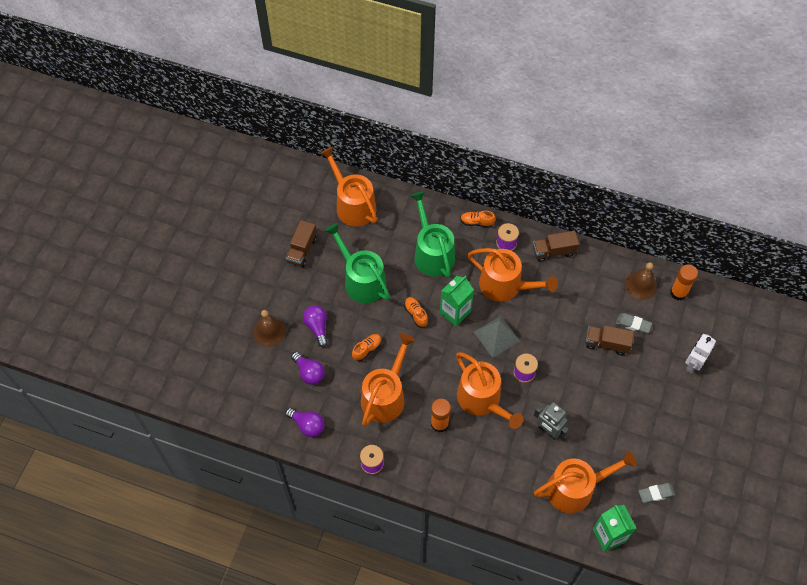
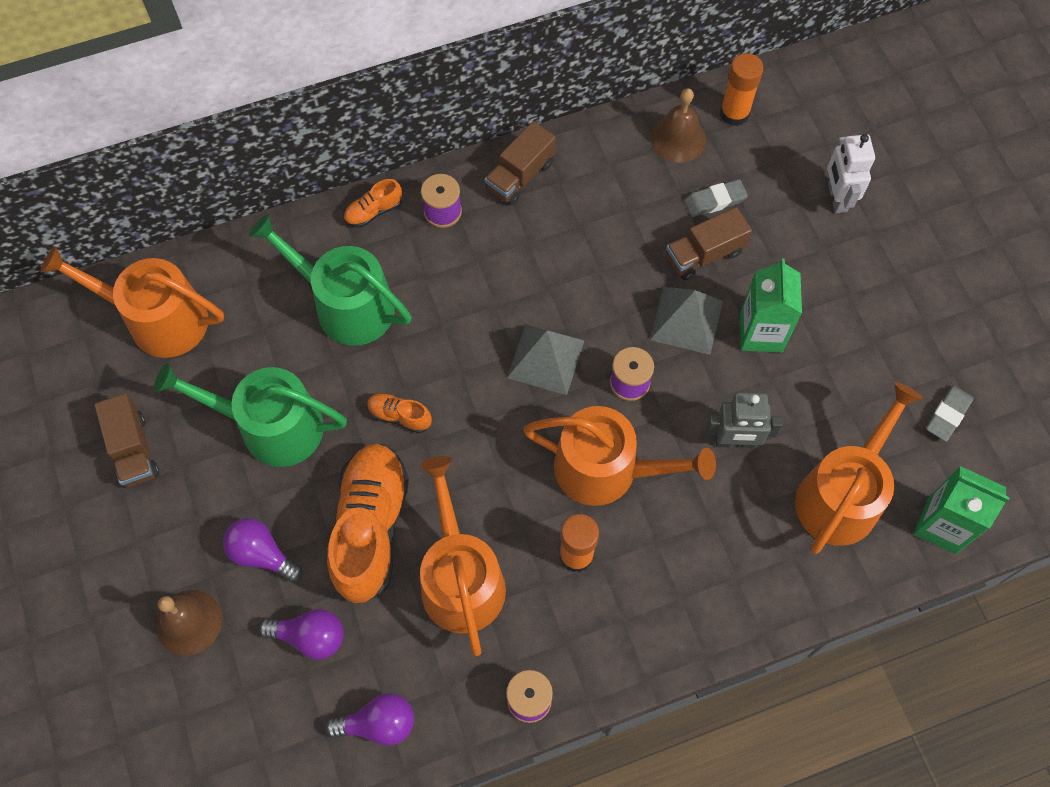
camera: 40 degrees left, 5 degrees up
(367, 349) = (370, 528): orange shoe -> orange shoe, size x2.27
(455, 312) = (456, 369): green carton -> green carton (761, 332)
(505, 285) = (494, 275): orange watering can -> none
(573, 365) = (686, 320): none -> grey pyramid

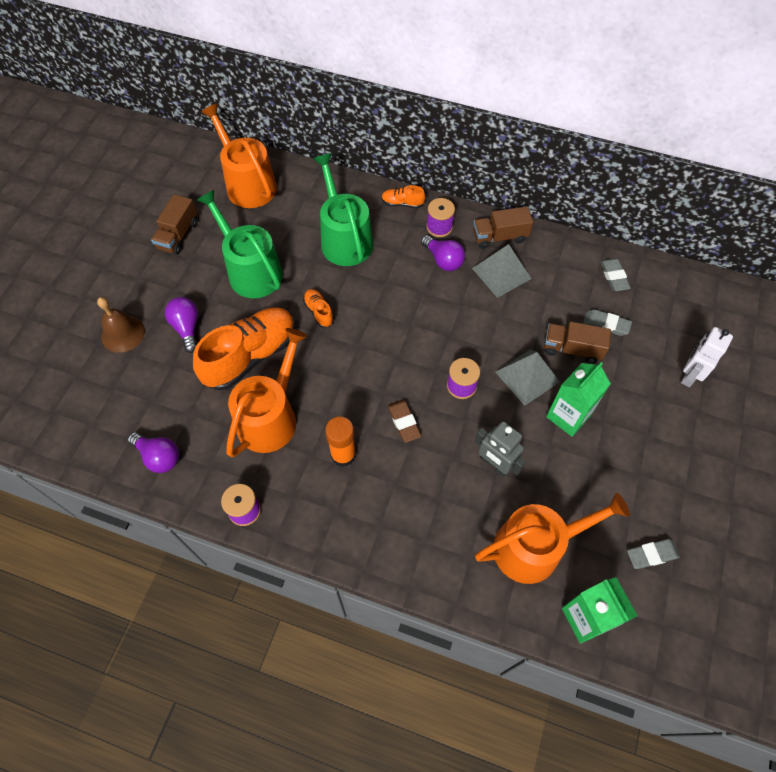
camera: 40 degrees right, 5 degrees down
(310, 637) = (170, 386): purple light bulb -> purple light bulb (443, 260)
(545, 359) = (425, 339): grey pyramid -> grey pyramid (501, 273)
(606, 469) = (404, 422): orange watering can -> brown eraser
(678, 138) = (613, 277): brown bell -> grey eraser
(734, 113) = (663, 285): orange glue stick -> none

